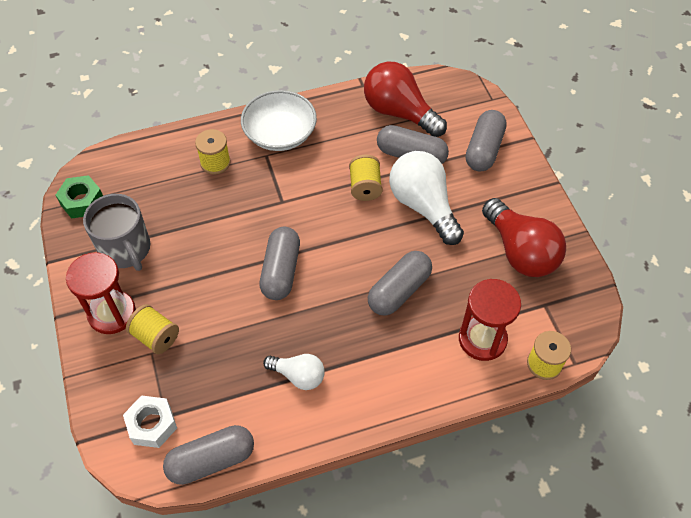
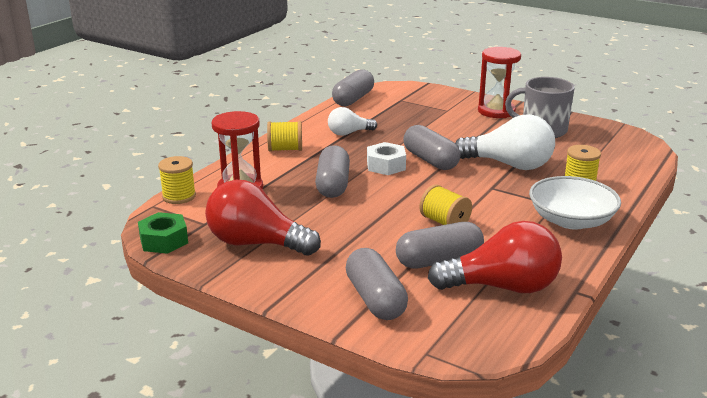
camera: 140 degrees right, 30 degrees down
(82, 201) = (613, 134): green nut -> green nut (164, 240)
(152, 425) = (402, 96): white nut -> white nut (386, 165)
(155, 336) = (456, 114): yellow spool -> yellow spool (285, 149)
(423, 206) = (378, 233): white light bulb -> white light bulb (509, 165)

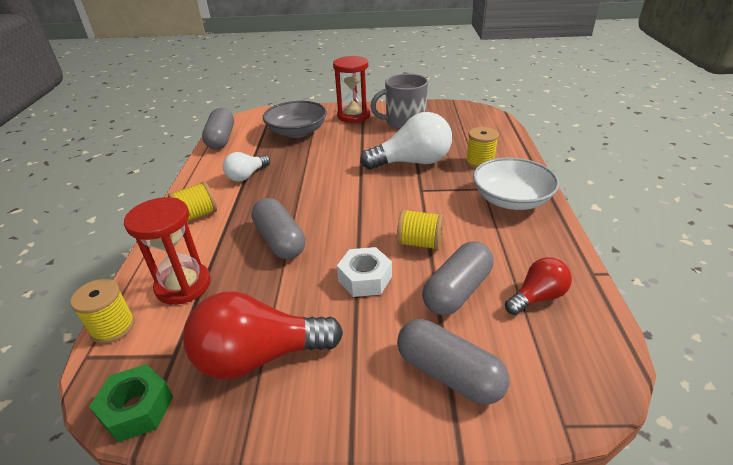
camera: 30 degrees left, 10 degrees up
(386, 165) = (311, 199): white nut -> white nut (365, 278)
(426, 111) = (297, 132): none -> grey bowl
(430, 160) = (345, 180): grey capsule -> none
(502, 287) = (537, 297): red light bulb -> red light bulb, size x0.56

